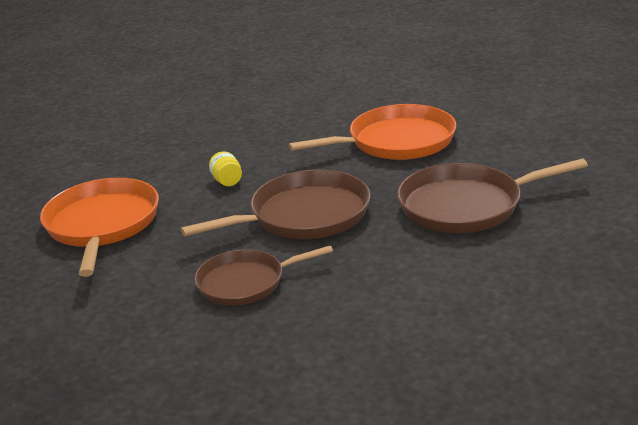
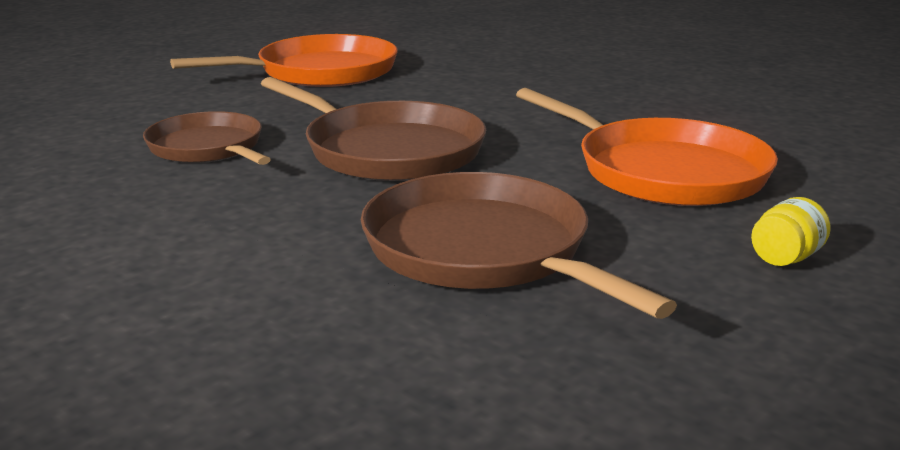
camera: 65 degrees right, 5 degrees down
(227, 181) = (454, 101): yellow jar -> yellow jar (785, 258)

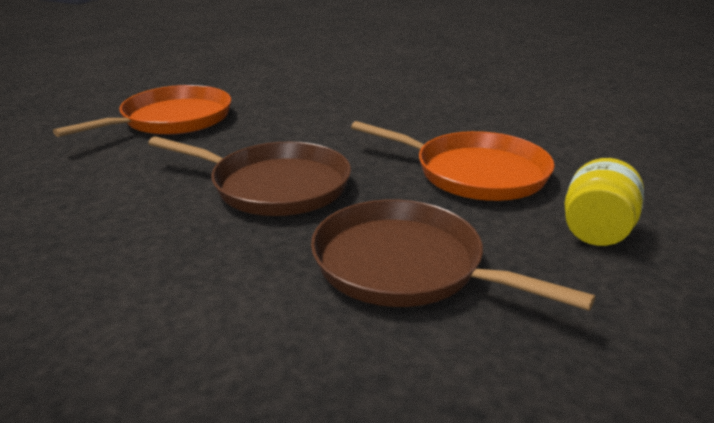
camera: 20 degrees left, 5 degrees up
(208, 148) = (127, 207): brown pan -> none
(785, 258) = (596, 231): yellow jar -> yellow jar, size x1.74

